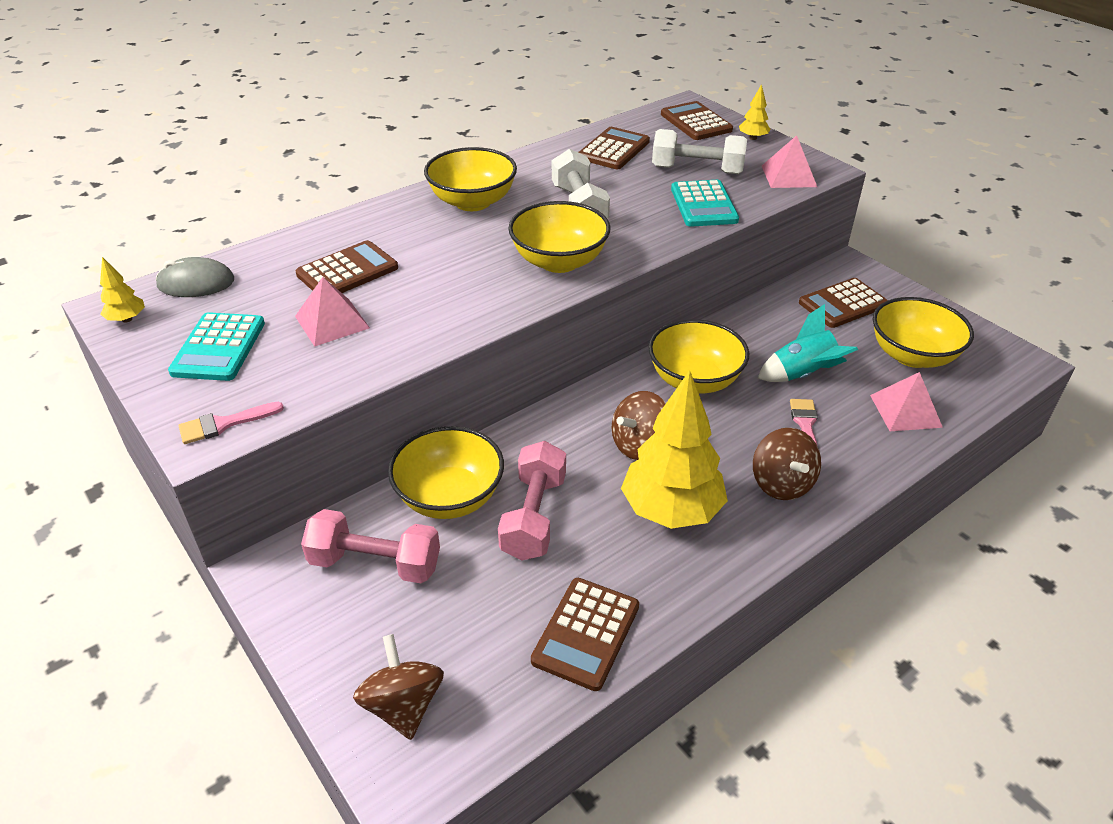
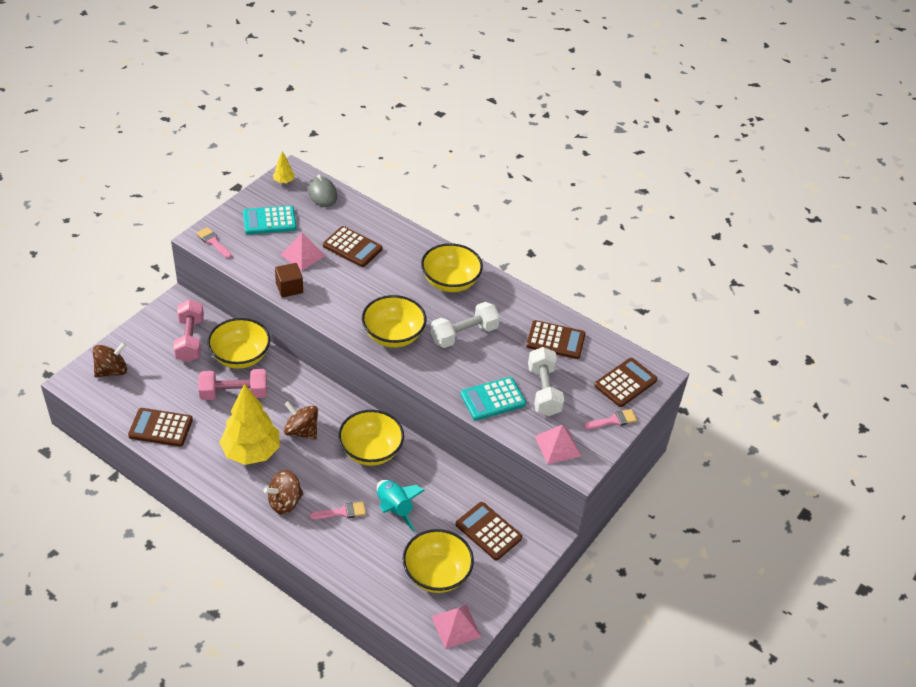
camera: 70 degrees right, 5 degrees up
(404, 346) = (289, 288): none -> brown cube
(753, 138) = (613, 420): yellow tree -> pink brush
(905, 411) = (371, 568): pink pyramid -> pink pyramid (456, 626)

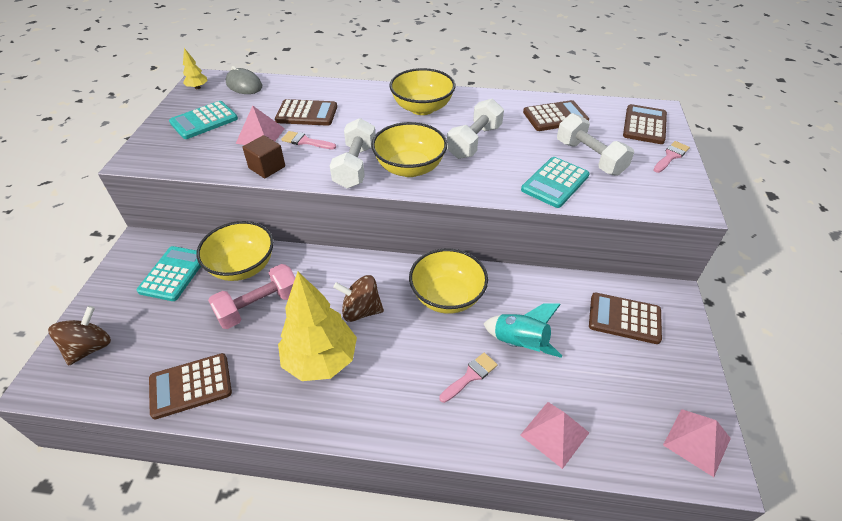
camera: 25 degrees left, 0 degrees up
(190, 340) = (173, 274): pink dumbbell -> turquoise calculator
(213, 242) = (151, 158): pink brush -> pink brush (305, 141)
(285, 502) = (400, 398): brown spinning top -> none
(354, 316) = (355, 166): none -> white dumbbell
(436, 574) = (622, 391): yellow bowl -> none
(557, 446) = (653, 197): pink pyramid -> pink pyramid (554, 433)

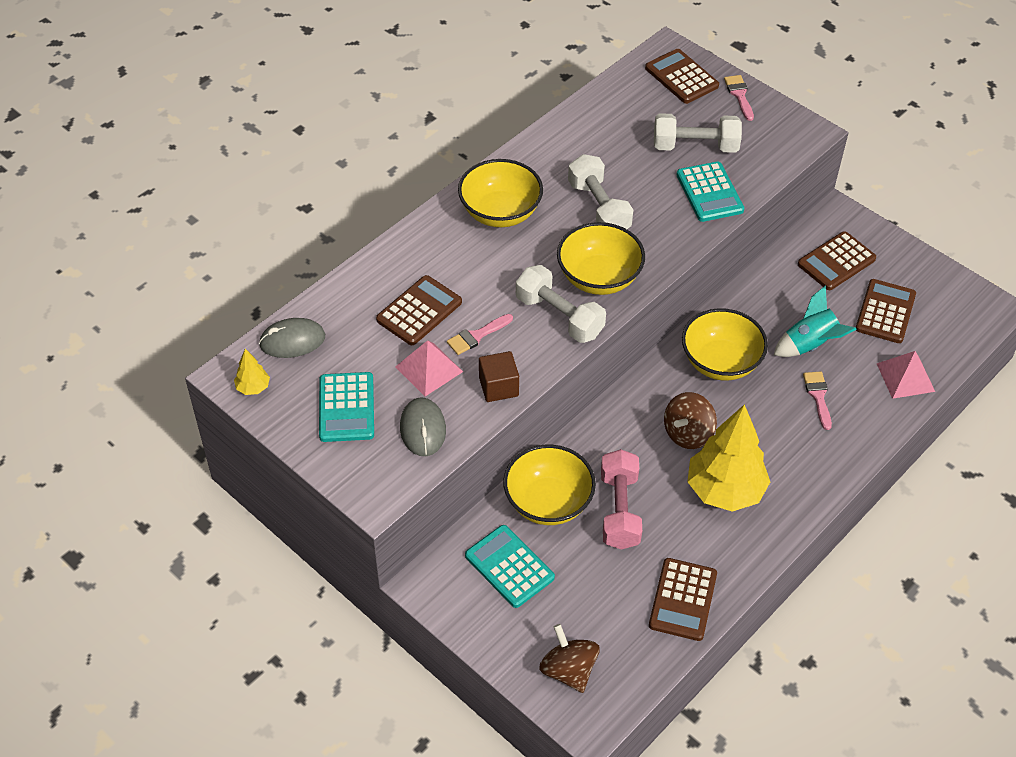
camera: 55 degrees left, 5 degrees up
(206, 153) = (423, 429): none -> grey mouse
(555, 117) = (611, 126): brown calculator -> brown calculator (885, 312)
(696, 441) = (966, 302): pink pyramid -> none

